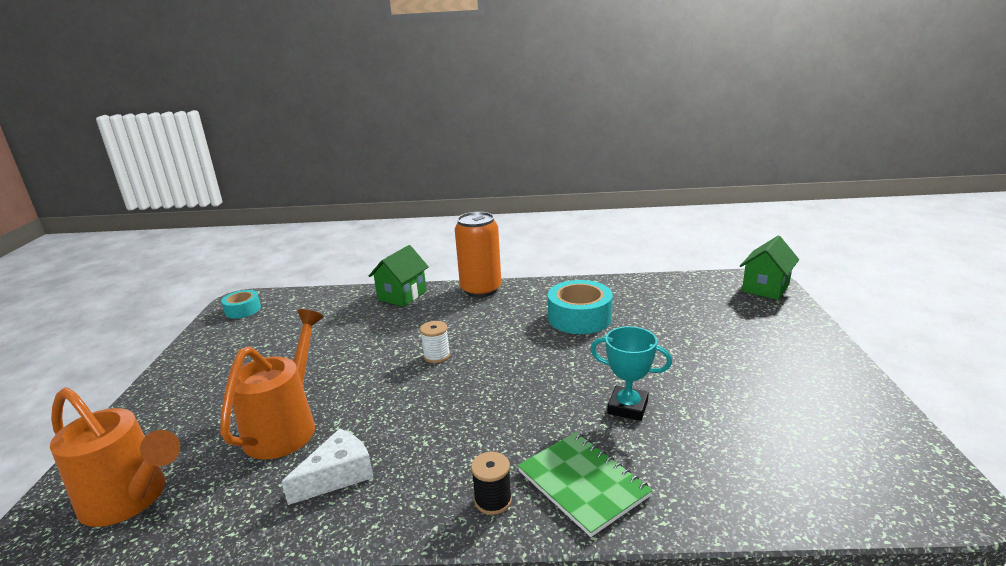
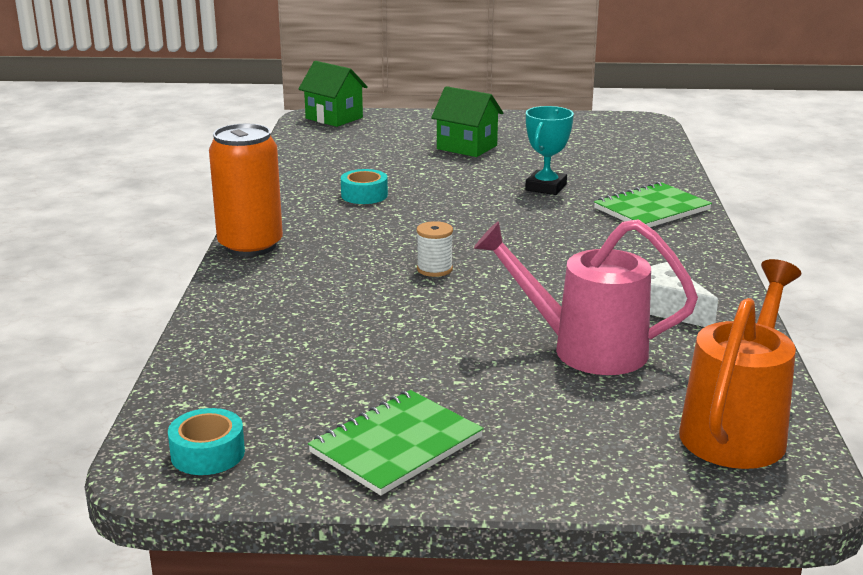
camera: 90 degrees left, 0 degrees up
(214, 357) = (396, 445): none -> green notebook
(286, 426) = (584, 349): orange watering can -> pink watering can
(402, 295) = (236, 301): green house -> green house (467, 147)
(493, 500) = (680, 240): black spool -> none
(579, 317) = (364, 195): turquoise tape -> turquoise tape, size x0.58

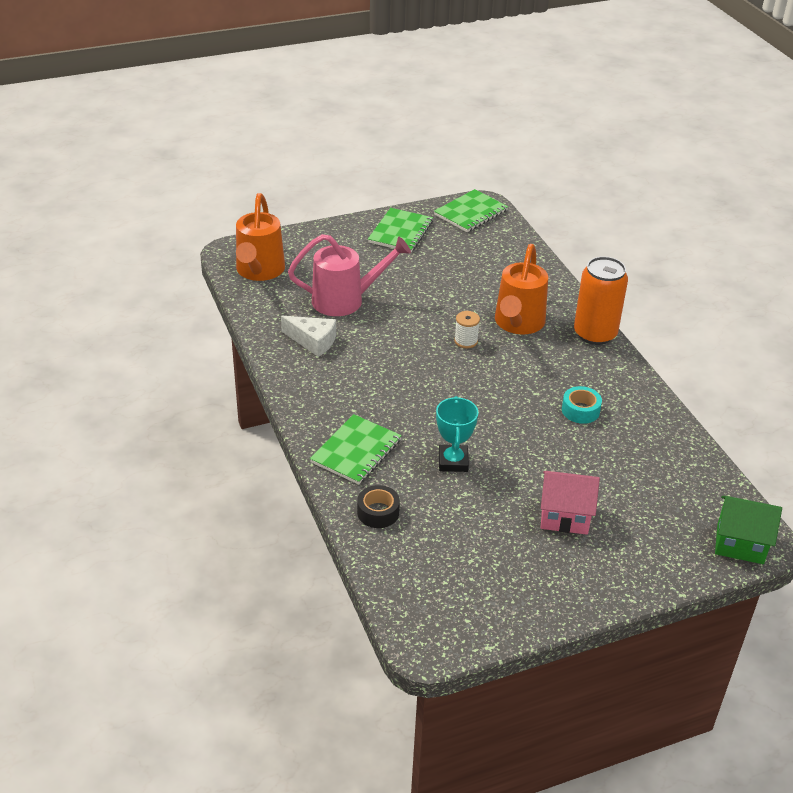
camera: 155 degrees right, 15 degrees up
(208, 453) = (471, 213): turquoise tape -> green notebook
(340, 273) = (517, 324): none -> orange watering can
(467, 147) = (564, 516): green house -> pink house
(649, 173) = (378, 512): none -> black tape

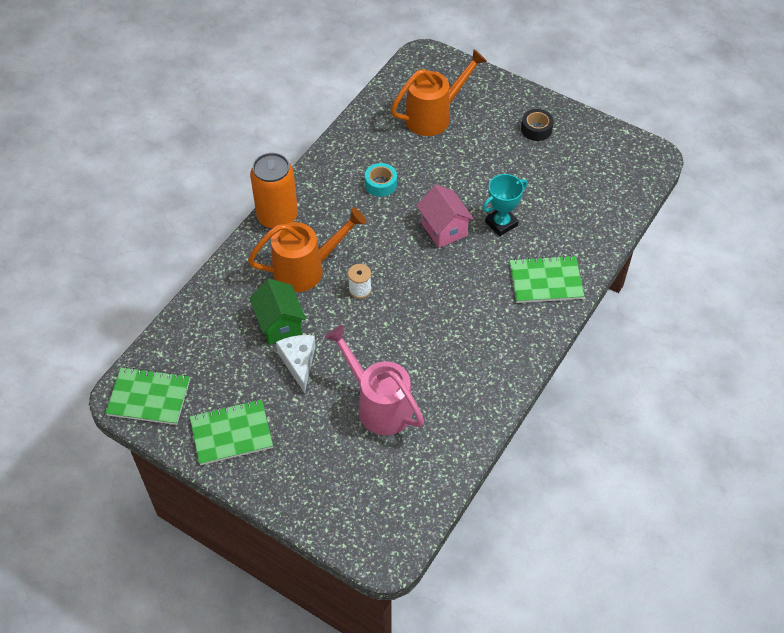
camera: 125 degrees left, 15 degrees up
(259, 271) = (396, 504): orange watering can -> orange watering can (434, 116)
(313, 341) = (454, 389): white cheese -> white cheese (299, 362)
(378, 512) = (586, 235): black tape -> black tape (536, 129)
(564, 516) = (493, 146): pink house -> pink house (444, 229)
(740, 544) = (435, 64): green house -> green house (279, 324)

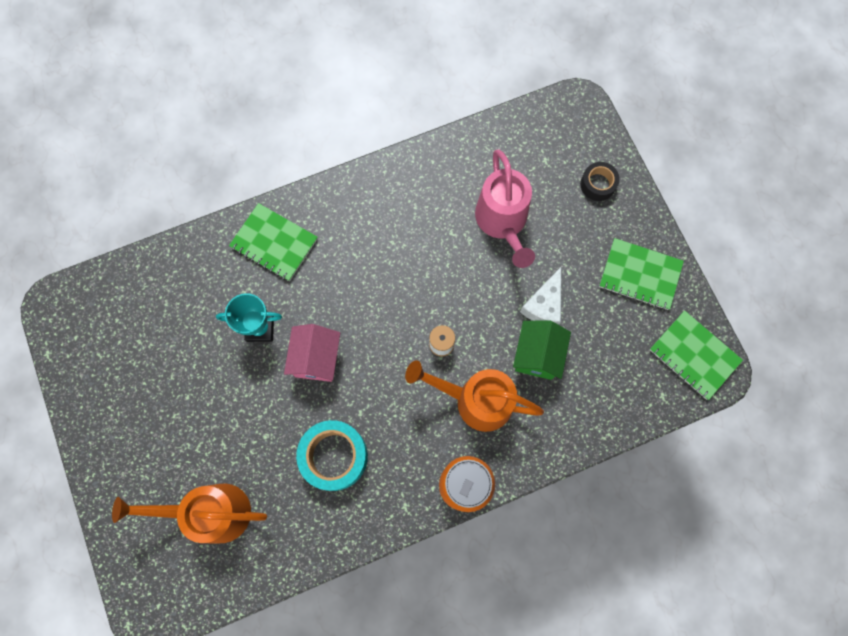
camera: 145 degrees left, 20 degrees up
(380, 184) = (334, 456): turquoise tape -> turquoise tape, size x1.72
(536, 129) = (127, 418): black tape -> black tape (598, 184)

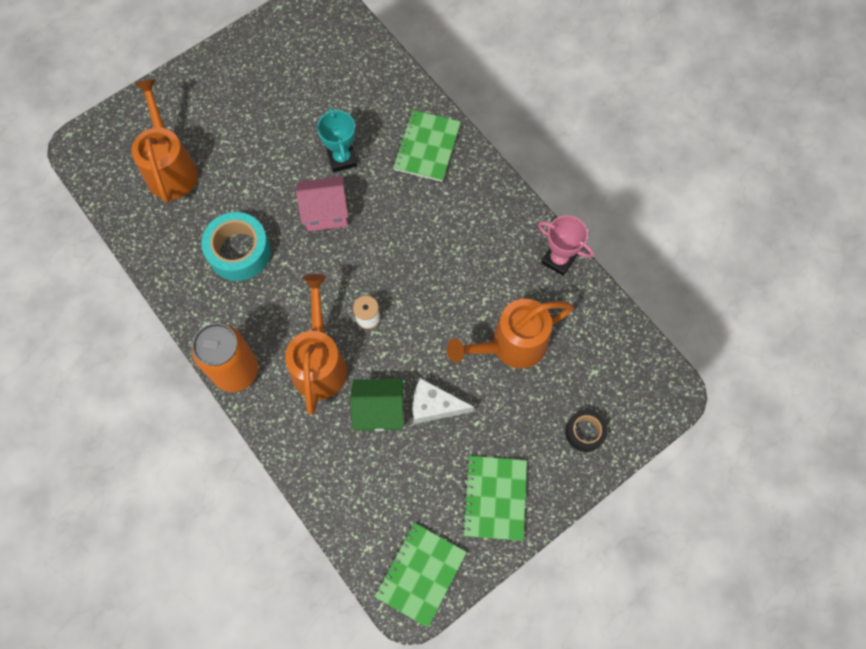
camera: 75 degrees right, 5 degrees down
(430, 158) = (558, 259): none -> pink trophy
(503, 223) = (510, 345): pink watering can -> orange watering can

